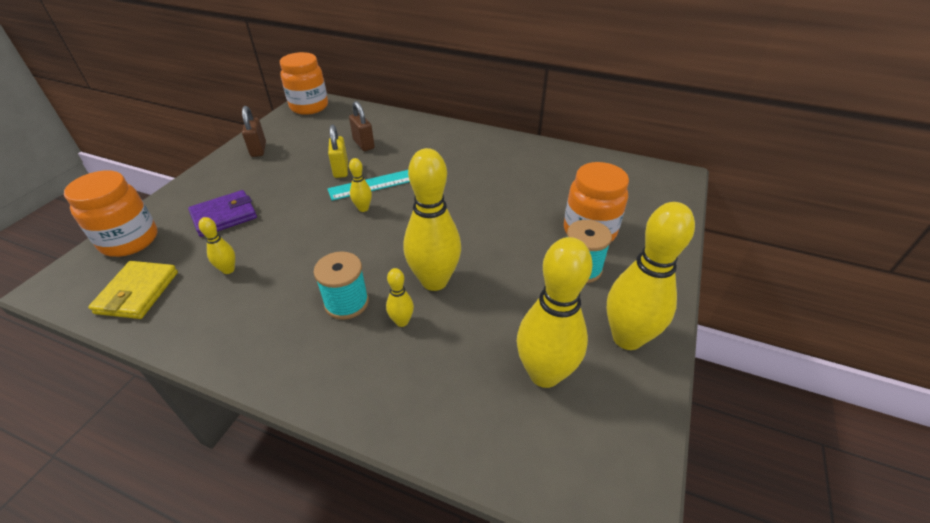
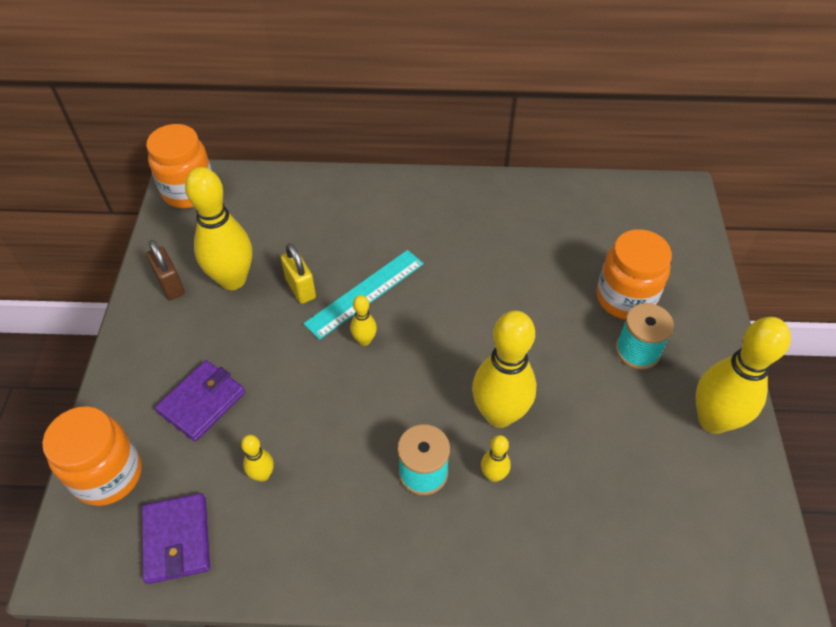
camera: 20 degrees left, 10 degrees up
(138, 292) = (177, 539): yellow wallet -> purple wallet
(363, 144) = (304, 239): brown padlock -> none
(544, 374) = (657, 486): yellow bowling pin -> yellow bowling pin (233, 280)

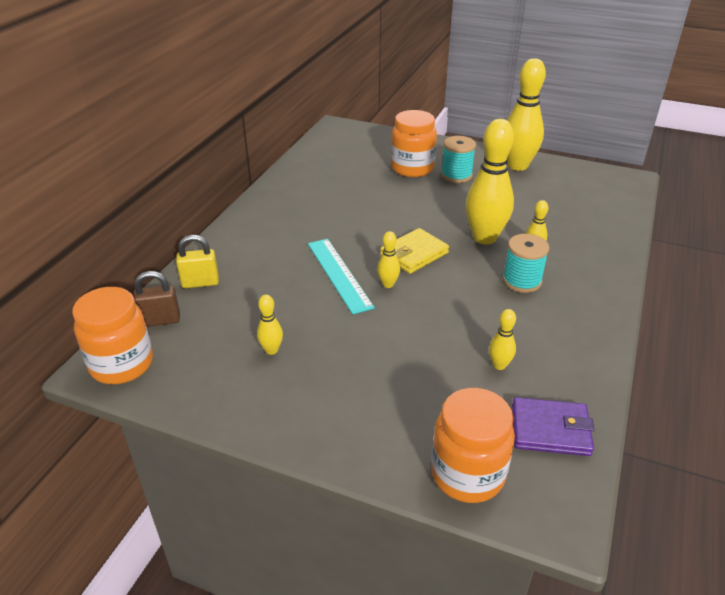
camera: 70 degrees left, 15 degrees down
(170, 285) = (248, 396): brown padlock -> brown padlock (160, 320)
(202, 402) = (408, 393): purple wallet -> none
(233, 280) = (271, 350): yellow bowling pin -> yellow bowling pin, size x0.45
(300, 288) = (311, 309): yellow padlock -> yellow padlock (200, 283)
(431, 349) = (414, 254): none -> yellow wallet

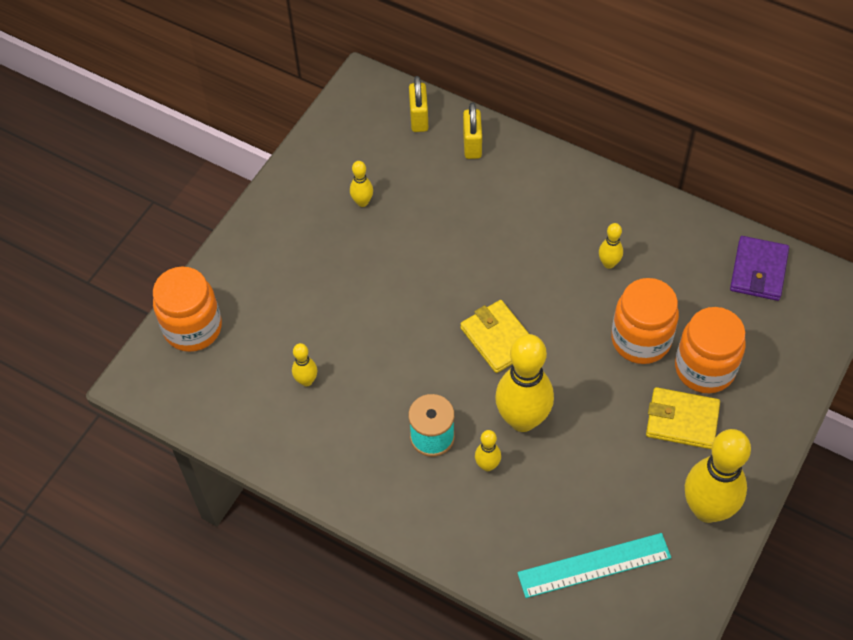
camera: 100 degrees right, 20 degrees up
(122, 364) = (365, 98): orange jar -> orange jar (641, 340)
(160, 320) = (419, 119): brown padlock -> yellow padlock
(339, 274) = (469, 262): turquoise ruler -> turquoise ruler (594, 565)
(388, 284) = (445, 305): yellow bowling pin -> yellow bowling pin (609, 263)
(456, 175) = (682, 420): turquoise spool -> yellow wallet
(550, 430) = (221, 400): purple wallet -> purple wallet (758, 271)

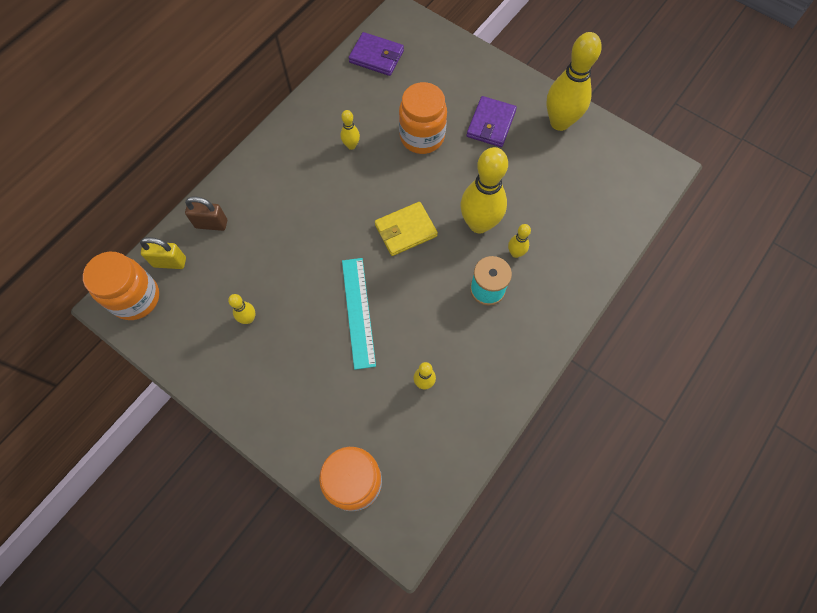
camera: 85 degrees left, 10 degrees up
(472, 145) = (211, 224): yellow padlock -> brown padlock
(594, 565) = (598, 196): turquoise ruler -> turquoise ruler (358, 312)
(682, 420) = (491, 124): yellow wallet -> purple wallet
(704, 368) = (451, 103): orange jar -> orange jar (136, 298)

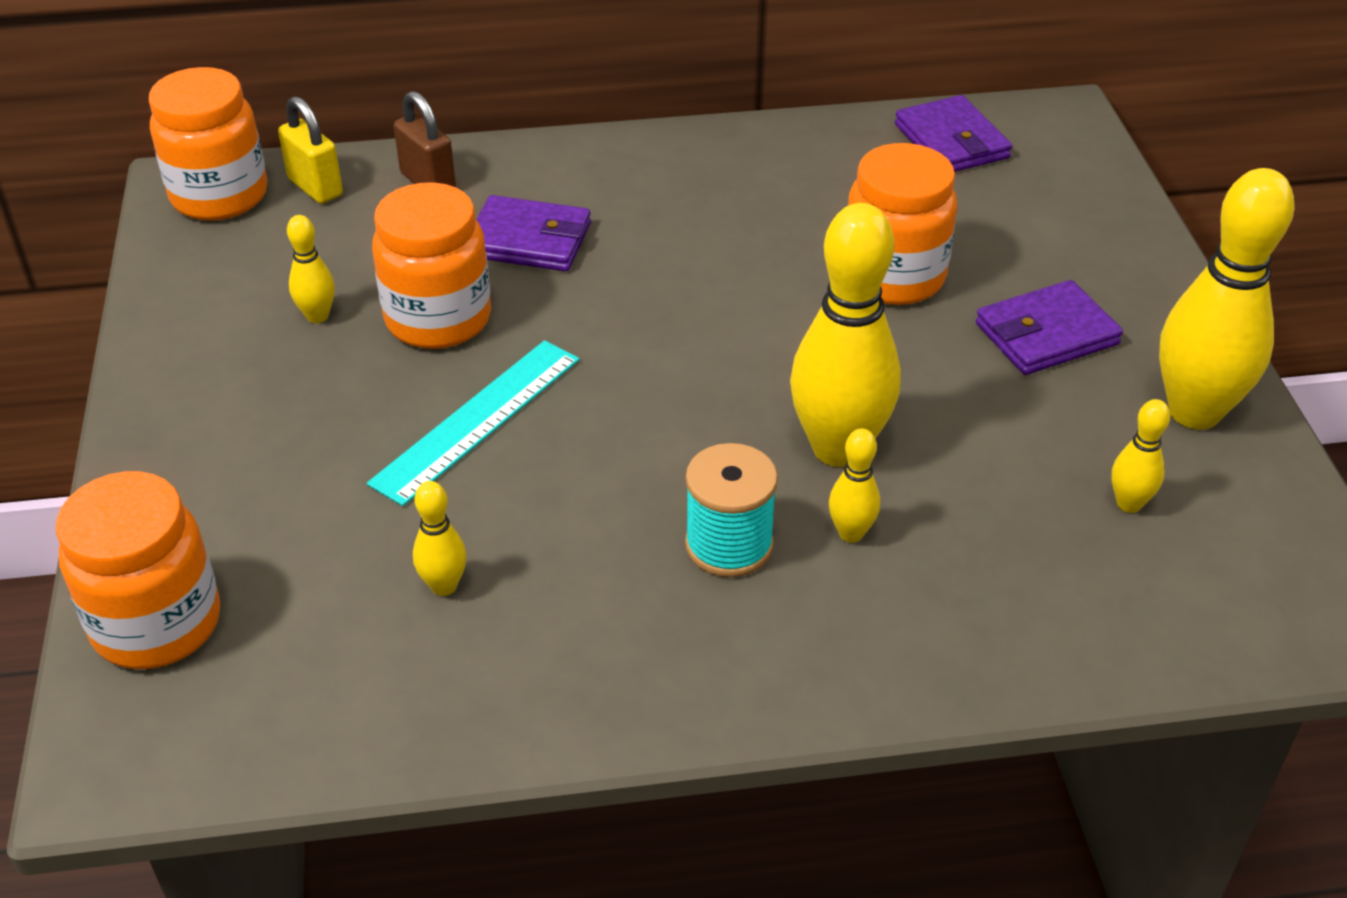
camera: 45 degrees right, 25 degrees down
(283, 220) = (529, 240): none -> purple wallet
(294, 282) = (438, 319): none -> orange jar
(351, 145) = (758, 219): yellow bowling pin -> yellow bowling pin (1129, 504)
(405, 230) = (698, 373): yellow wallet -> none

